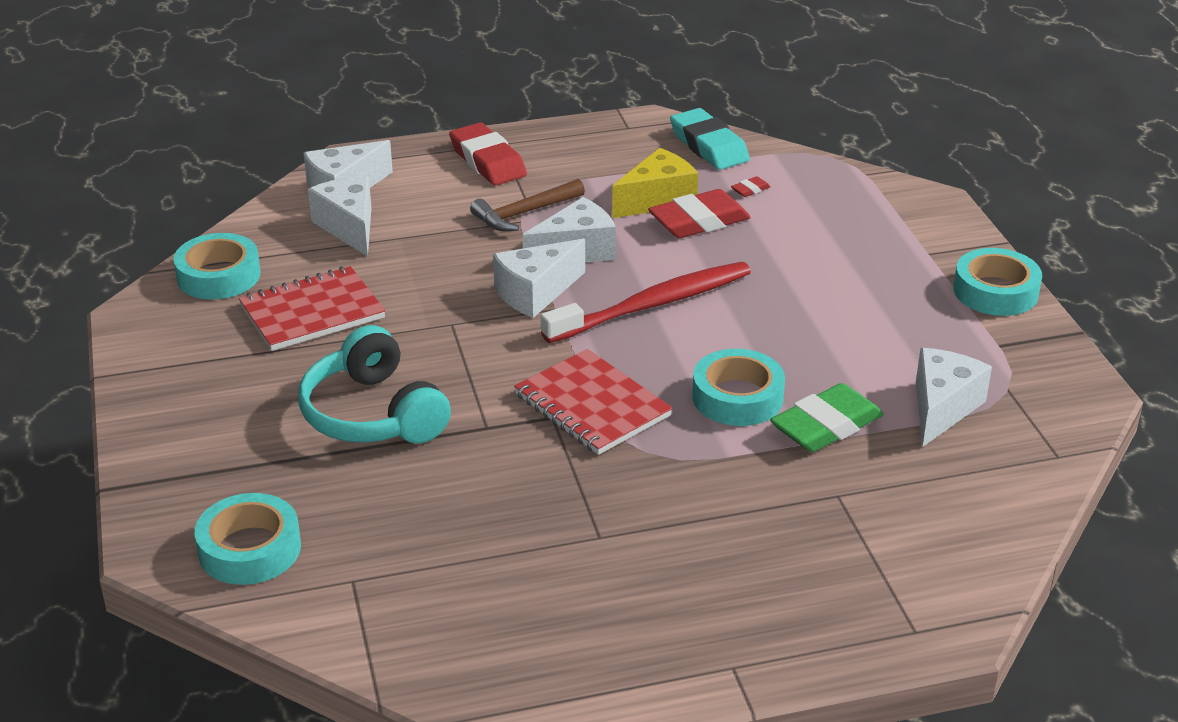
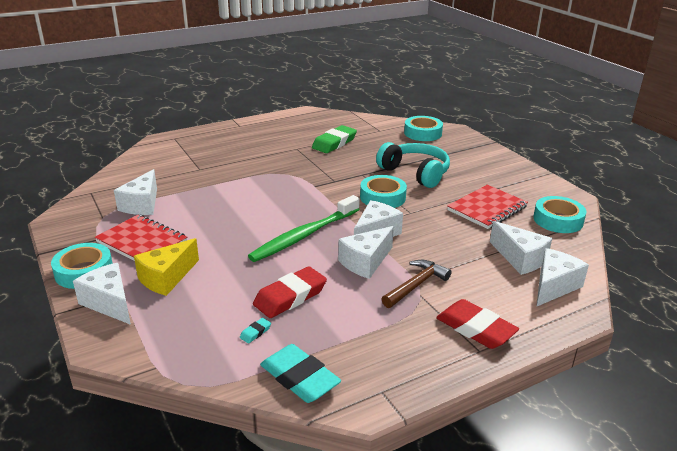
camera: 165 degrees right, 5 degrees down
(592, 405) = (318, 186): red notebook -> red notebook (142, 242)
(652, 305) = (305, 235): red toothbrush -> green toothbrush
(657, 200) = (326, 311): yellow cheese -> yellow cheese (166, 278)
(737, 397) = (247, 197): turquoise tape -> turquoise tape (382, 197)
(750, 190) = (255, 332): red eraser -> turquoise eraser
(826, 426) = (203, 191): green eraser -> green eraser (334, 143)
(941, 244) = (109, 303): none -> white cheese

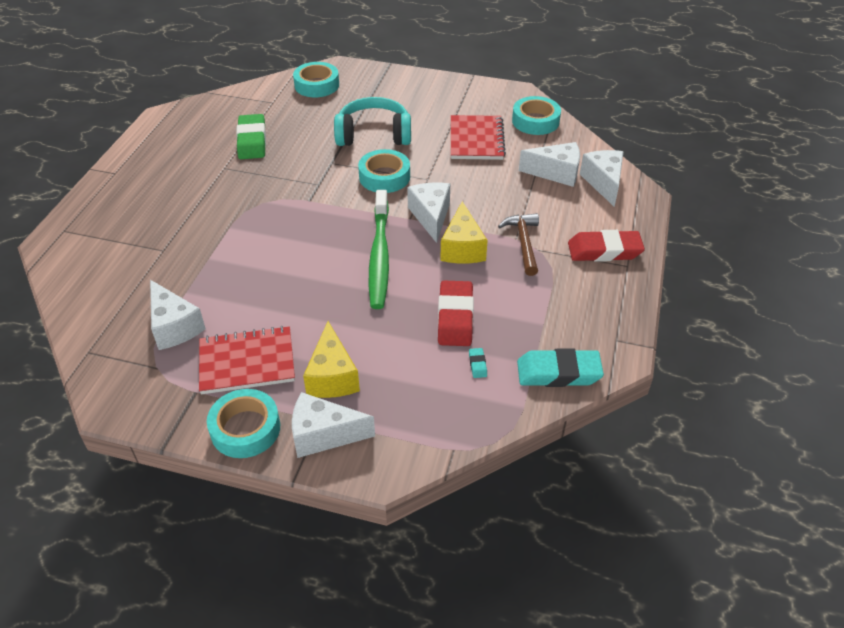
camera: 45 degrees left, 15 degrees up
(365, 262) = (462, 248): white cheese -> yellow cheese

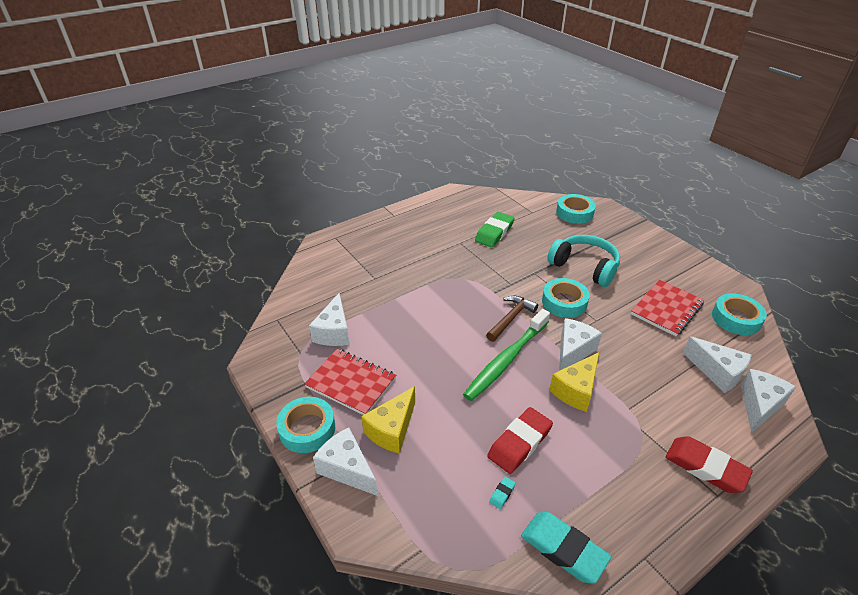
camera: 40 degrees right, 5 degrees down
(523, 243) = (632, 416): brown hammer -> brown hammer (511, 318)

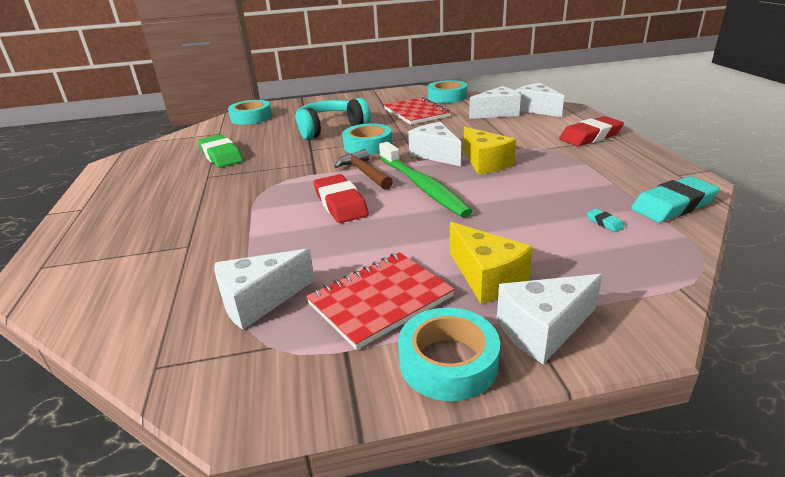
camera: 65 degrees left, 10 degrees down
(334, 332) = (259, 301): white cheese -> white cheese turned 120 degrees clockwise
(519, 443) = (540, 201): red eraser -> red eraser (340, 204)

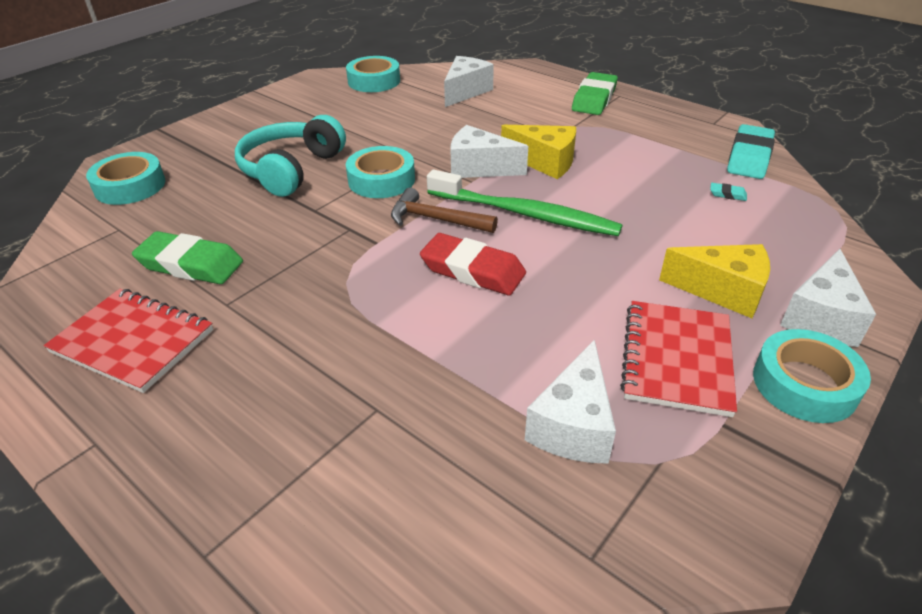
camera: 40 degrees left, 10 degrees up
(416, 113) = (371, 115): red notebook -> red notebook (133, 341)
(536, 109) = (499, 76): white cheese -> none
(590, 136) = (594, 99): red eraser -> green eraser

